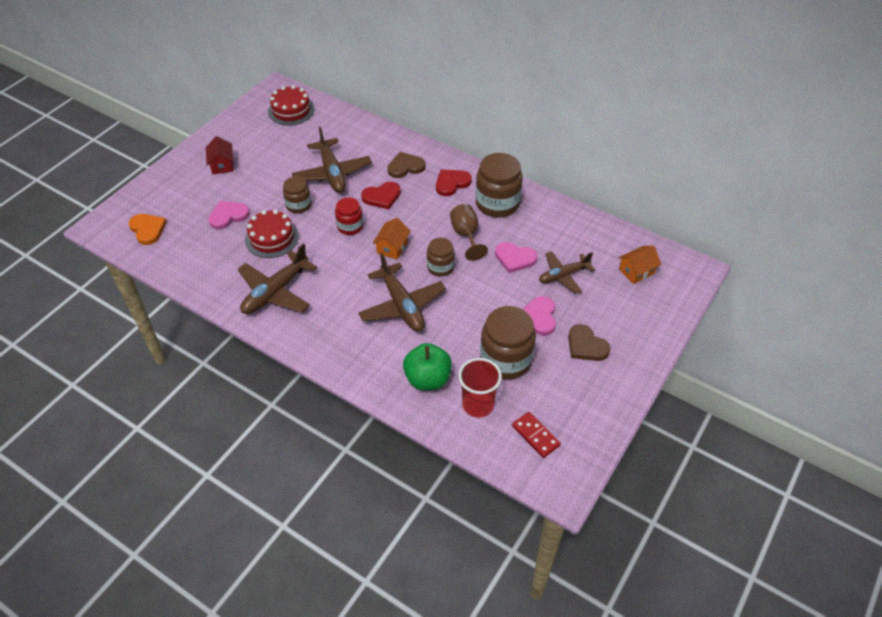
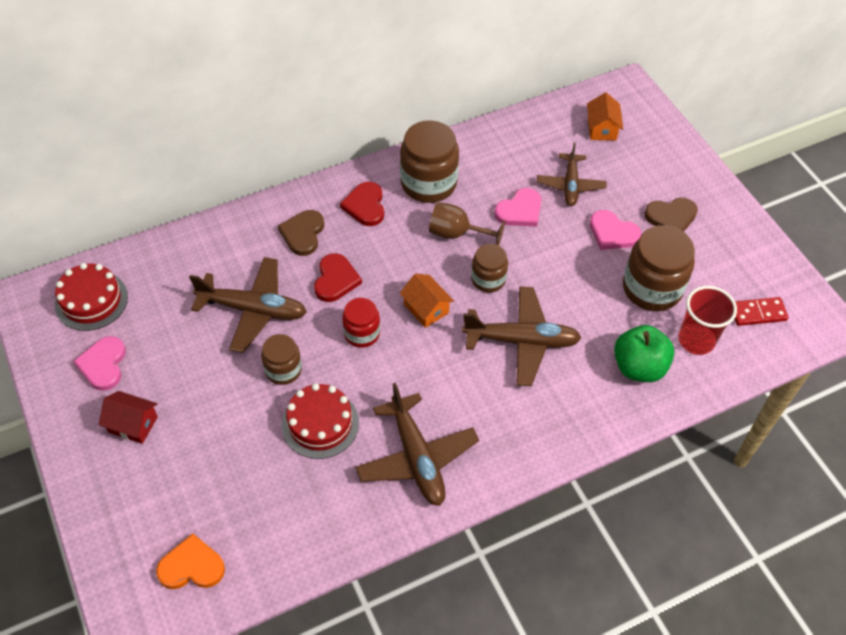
camera: 60 degrees left, 5 degrees up
(228, 216) = (241, 456): pink heart -> pink heart (103, 365)

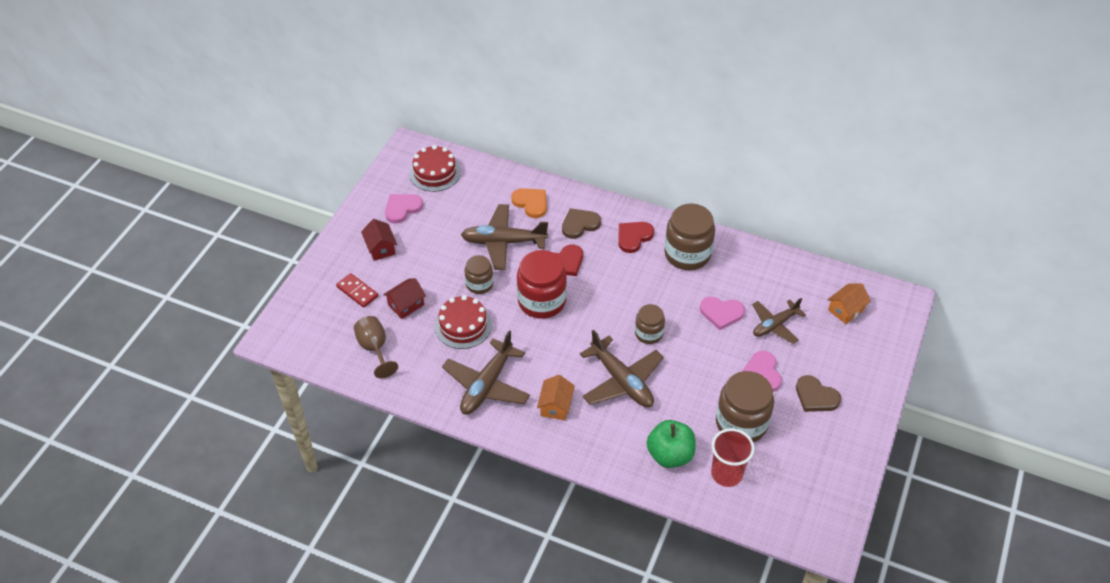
camera: 50 degrees right, 5 degrees down
(191, 566) = (326, 334): orange heart -> orange heart (531, 203)
(237, 456) = (406, 305): none -> red house
(253, 310) = (503, 242): brown plane -> brown plane turned 120 degrees clockwise
(362, 333) = (541, 301): red jar -> red jar, size x1.73
(426, 308) = (592, 318): orange house -> orange house (555, 406)
(457, 234) = (665, 294): brown goblet -> brown goblet (374, 349)
(757, 313) = (790, 496): red domino -> red domino (357, 292)

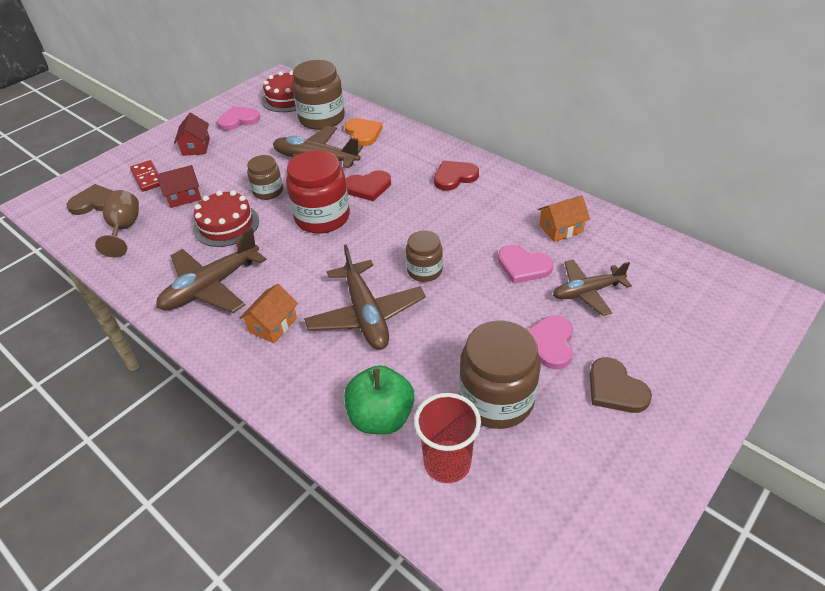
camera: 20 degrees right, 5 degrees down
(579, 224) = (402, 157): brown heart -> brown heart (95, 202)
(687, 254) = (508, 201): brown jar -> brown jar (322, 119)
(846, 310) = (690, 293): orange house -> orange house (561, 229)

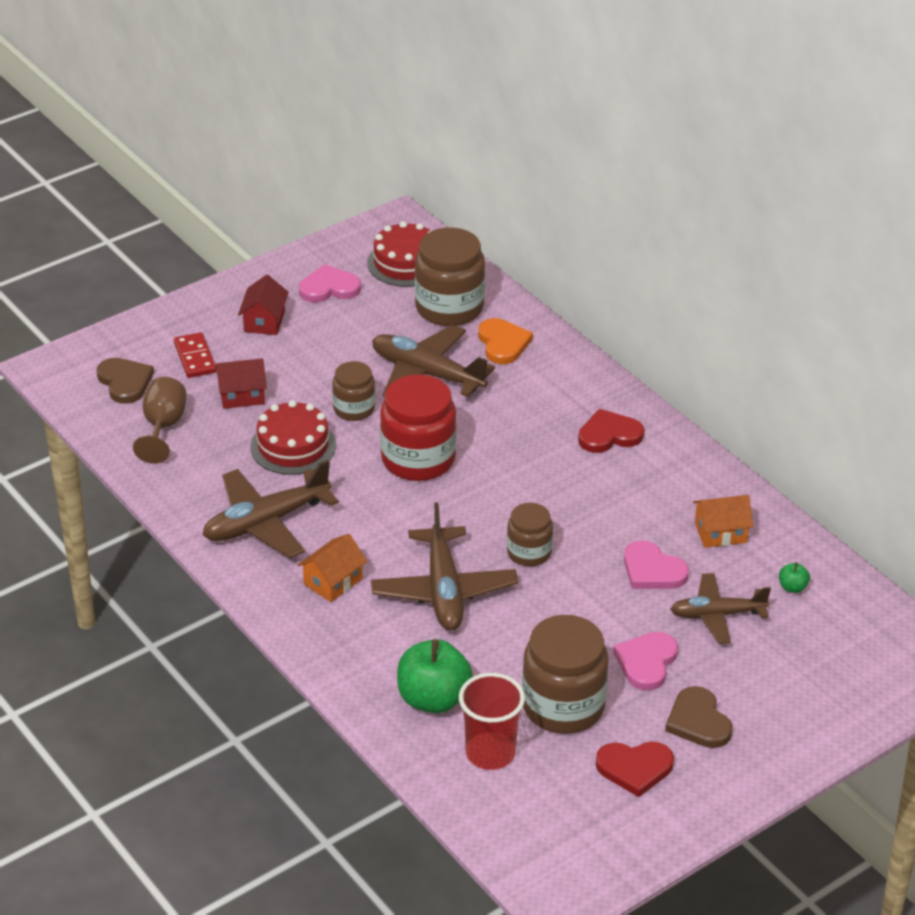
camera: 10 degrees right, 5 degrees down
(95, 202) = (125, 382): brown heart -> brown heart turned 60 degrees clockwise
(368, 187) = (488, 428): red heart -> red heart (635, 768)
(632, 259) = (792, 587): none -> green apple

